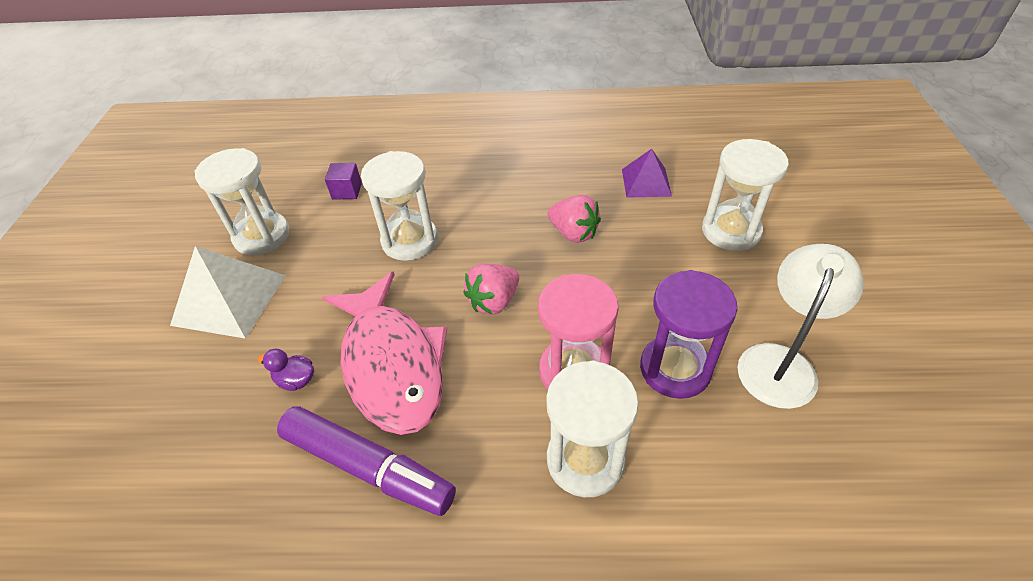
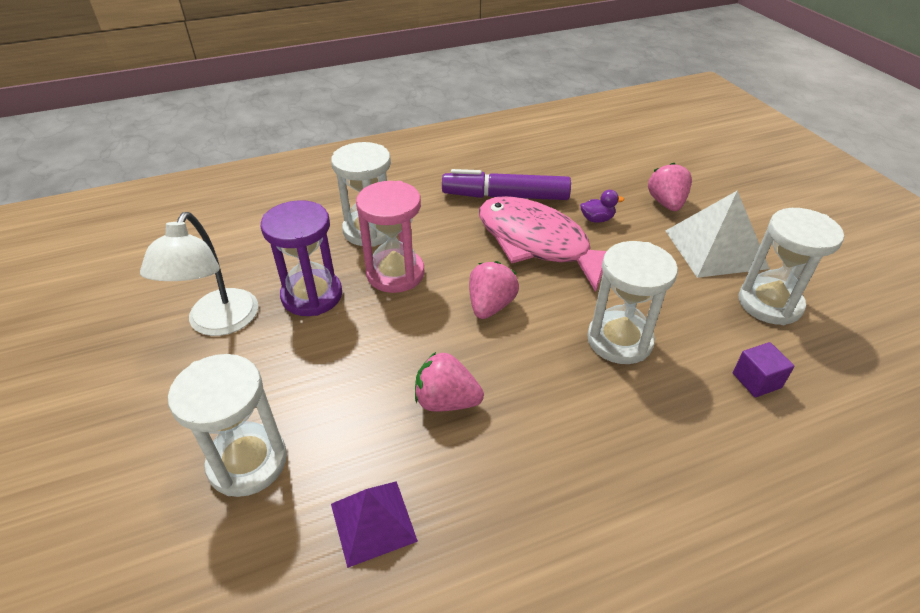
camera: 155 degrees right, 5 degrees down
(194, 379) = (666, 203): none -> pink strawberry

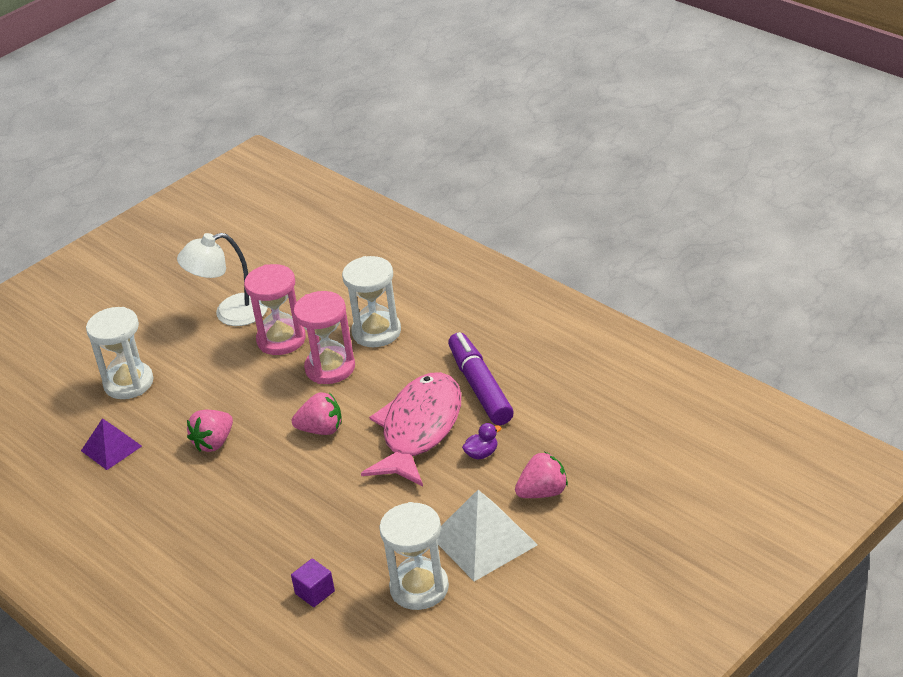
camera: 70 degrees right, 5 degrees down
(312, 295) = (281, 340): purple hourglass -> pink hourglass
(446, 401) = (214, 443): pink strawberry -> pink strawberry turned 135 degrees counterclockwise
(597, 219) = (482, 454): purple duck -> purple duck turned 90 degrees counterclockwise
(619, 340) = (320, 508): white hourglass -> none

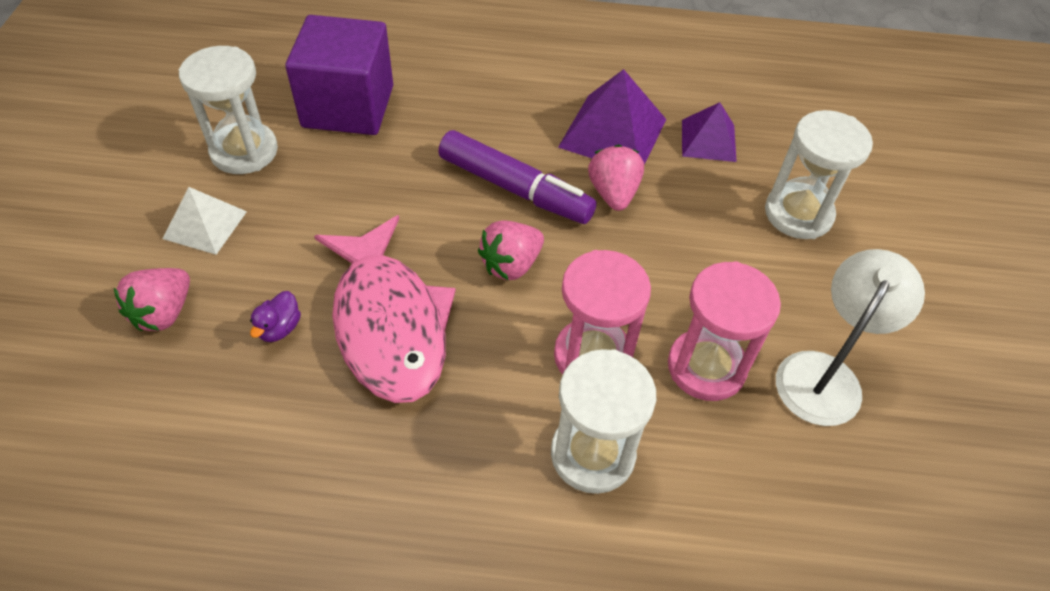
camera: 135 degrees right, 15 degrees up
(162, 482) = (613, 133): none -> purple pyramid
(315, 592) = (348, 106): purple cube -> purple cube, size x2.48
(480, 387) = (355, 433): purple marker -> purple marker (514, 188)
(483, 540) = (205, 225): white pyramid -> white pyramid, size x0.62

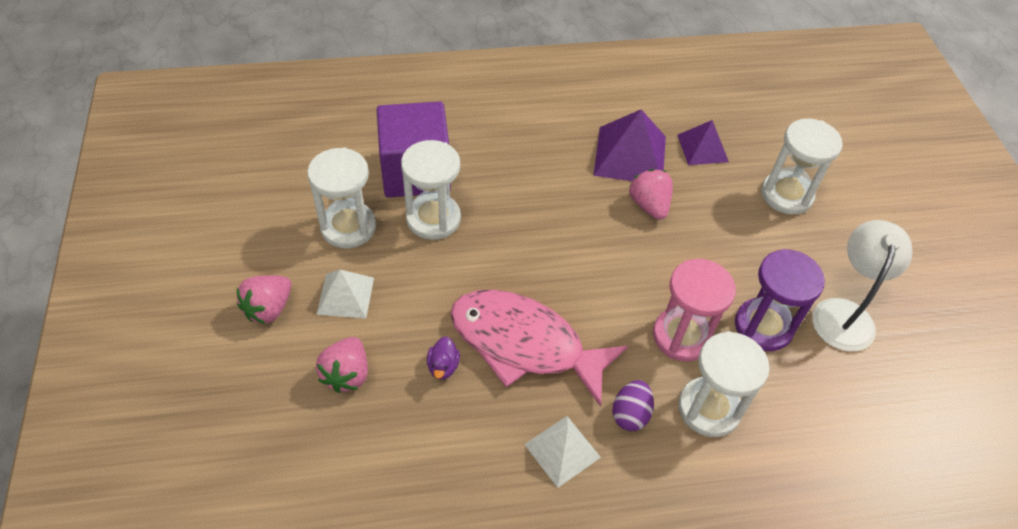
camera: 15 degrees left, 0 degrees up
(345, 160) = (433, 219): none -> white hourglass
(380, 463) = (562, 451): none -> white pyramid
(389, 323) = (524, 344): pink fish -> pink fish turned 150 degrees clockwise
(486, 437) = (630, 414): none -> purple egg
(511, 265) = (596, 278): pink strawberry -> pink strawberry (269, 309)
(514, 188) = (574, 216): purple marker -> none
(706, 367) = (763, 326): pink hourglass -> purple hourglass

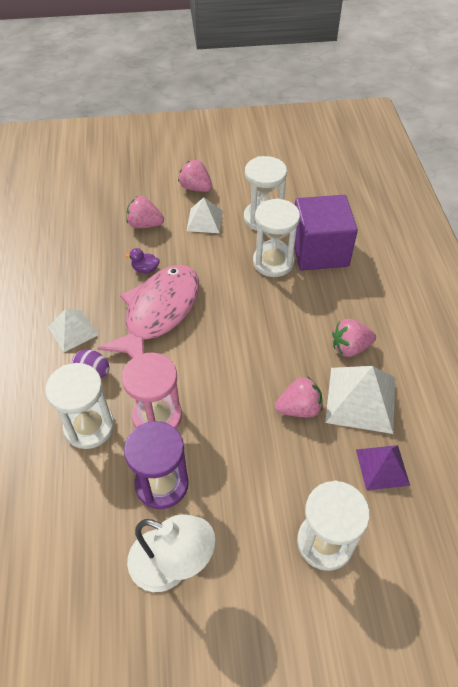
camera: 95 degrees right, 0 degrees up
(565, 157) = (350, 347): none -> pink strawberry
(630, 155) = (361, 399): purple pyramid -> white pyramid

